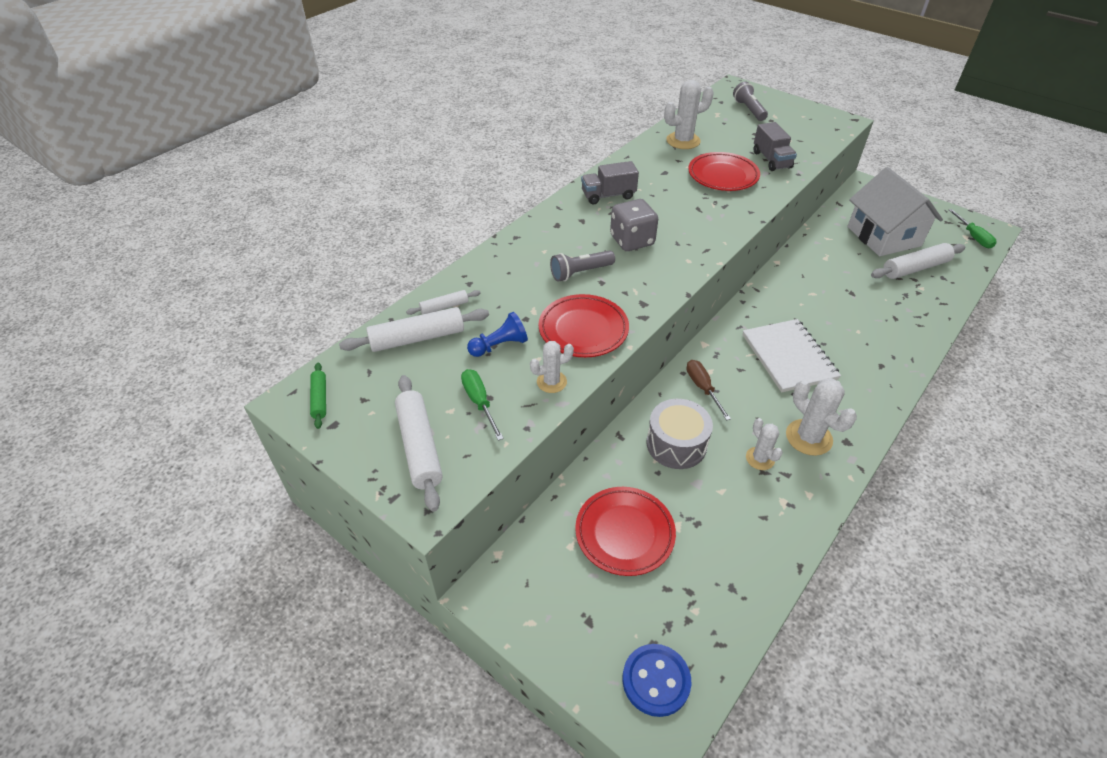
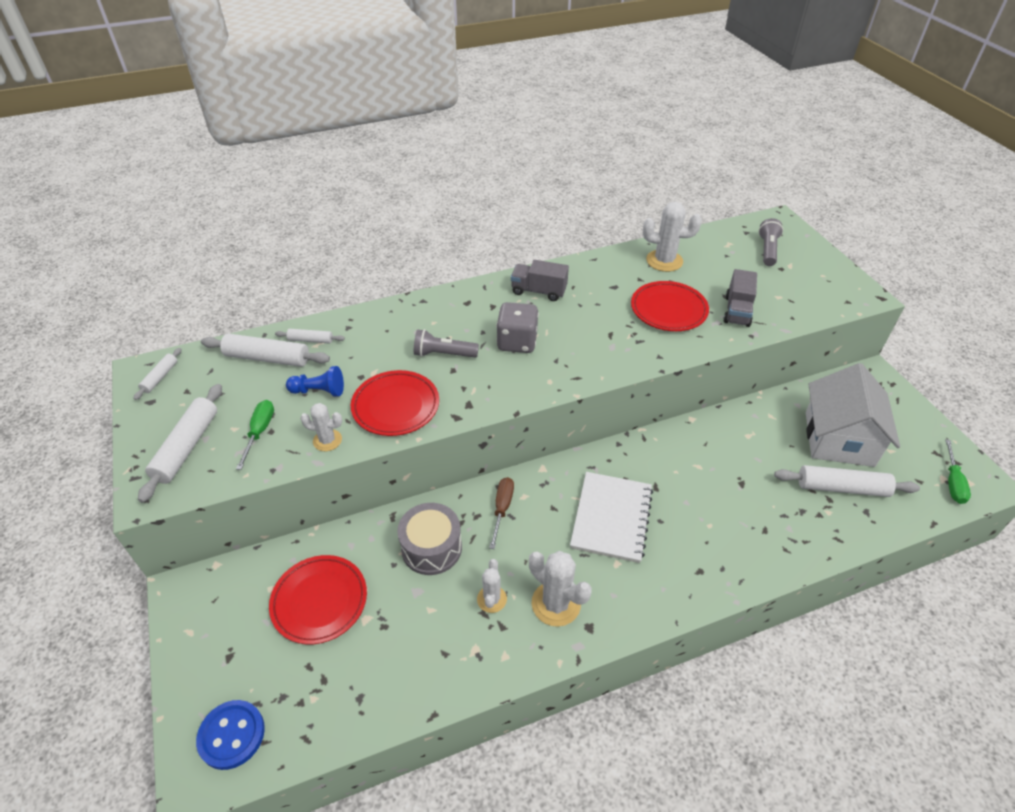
camera: 30 degrees right, 0 degrees up
(319, 399) = (160, 377): green rolling pin -> white rolling pin
(808, 437) = (556, 604): white cactus -> white cactus turned 45 degrees counterclockwise

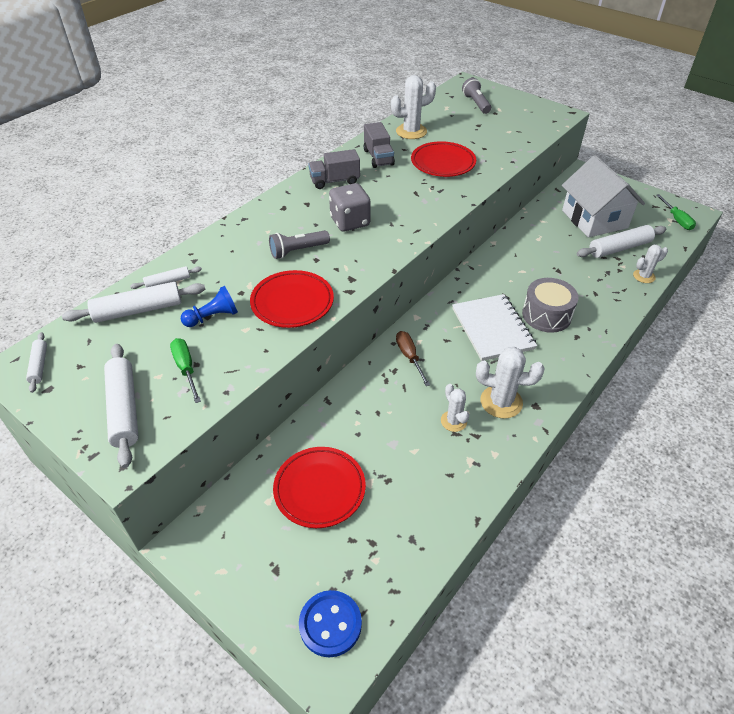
camera: 30 degrees left, 0 degrees up
(327, 440) = (255, 350): white cactus -> white cactus (644, 276)
(431, 548) = (378, 408): grey drum -> grey drum (546, 315)
(737, 311) = (490, 149): grey truck -> grey truck (378, 157)

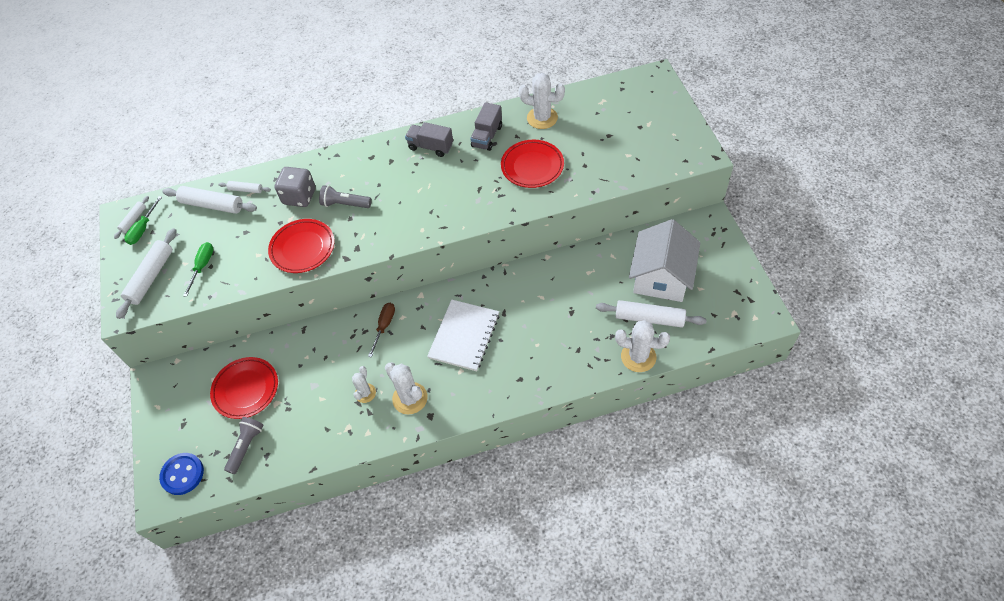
camera: 40 degrees right, 10 degrees up
(213, 317) = (248, 234): blue pawn -> none
(350, 222) = (404, 194): grey dice -> grey dice (299, 196)
(476, 103) = (634, 107): grey flashlight -> grey flashlight (246, 446)
(546, 315) = (517, 347): grey drum -> none
(644, 276) = (638, 357): white cactus -> white cactus, size x1.63
(676, 219) = (740, 316): green screwdriver -> green screwdriver (143, 229)

